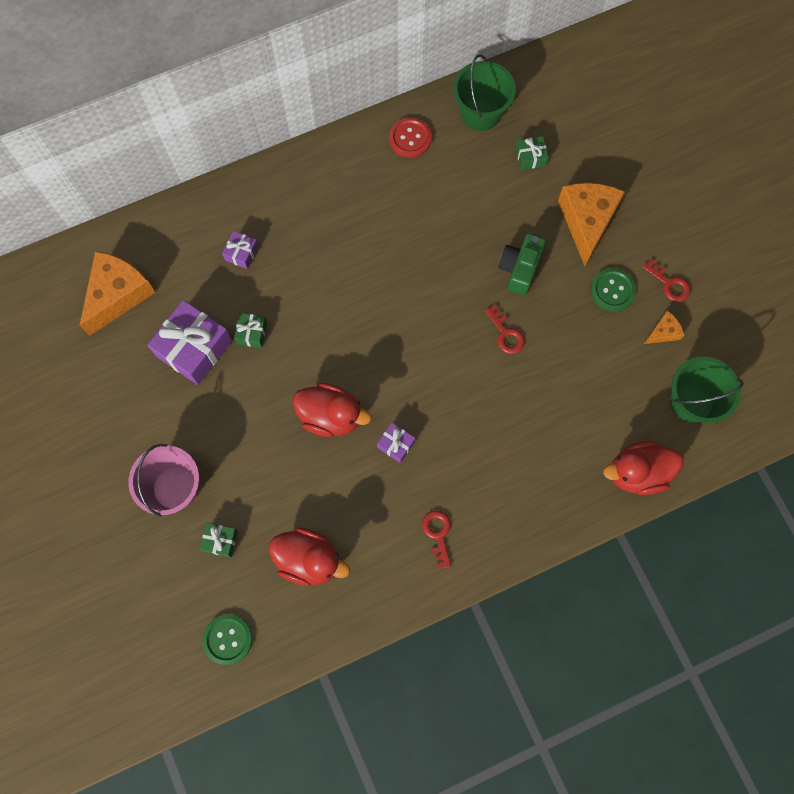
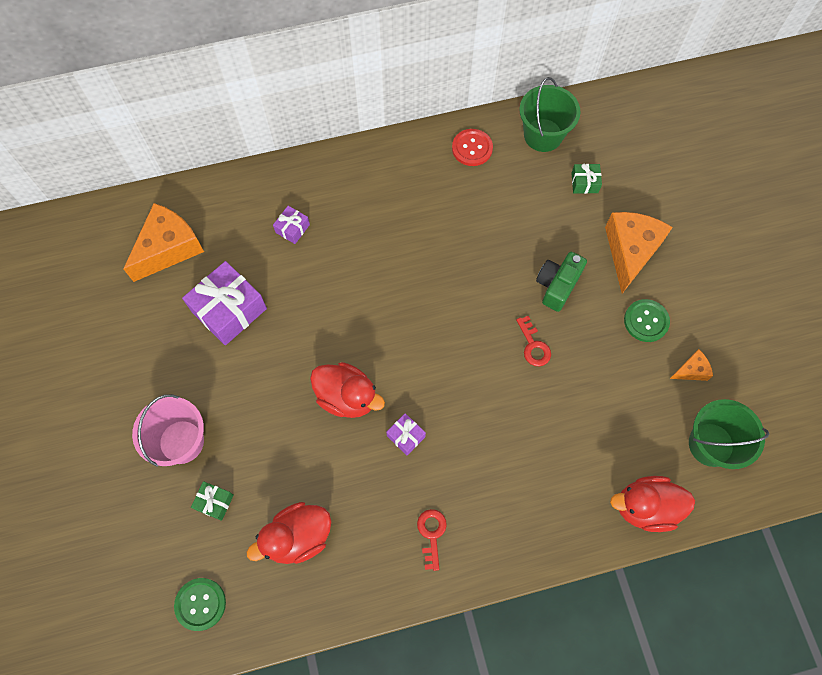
camera: 10 degrees right, 5 degrees down
(252, 333) = (287, 304): green gift -> none
(309, 560) = (298, 537): red duck -> red duck turned 120 degrees clockwise
(669, 284) = (704, 324): red key -> none

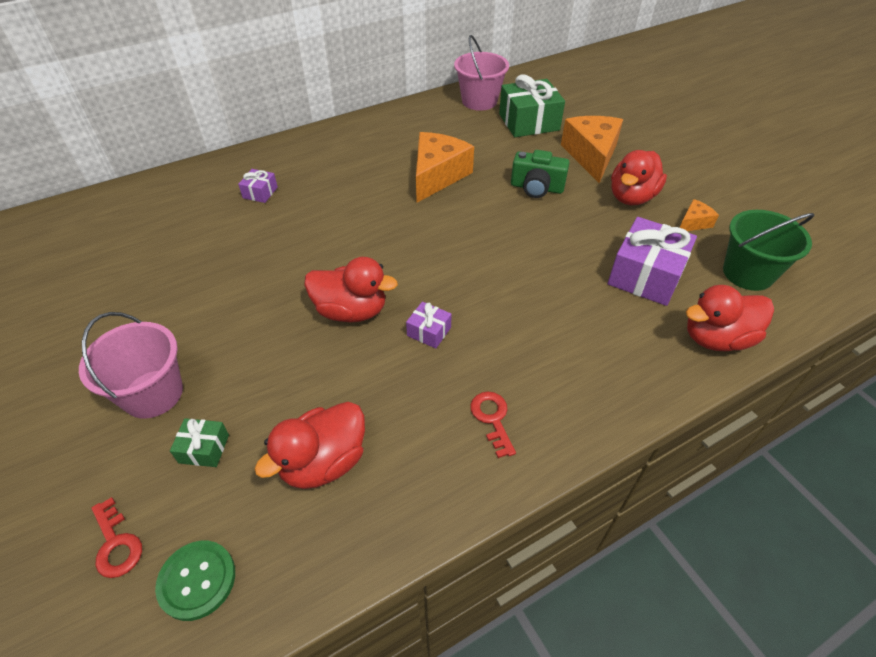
camera: 15 degrees left, 20 degrees down
(168, 248) = (125, 228): orange cheese -> orange cheese (437, 176)
(229, 310) = (200, 264): purple gift -> purple gift (646, 275)
(472, 148) = (420, 117): red button -> none
(533, 346) = (534, 233): red key -> red key (116, 544)
(543, 135) = (479, 101): green bucket -> pink bucket
(557, 285) = (536, 188): green camera -> green camera turned 90 degrees counterclockwise
(584, 183) = (529, 122): green gift -> green gift, size x2.07
(646, 321) = (631, 197): green button -> red duck

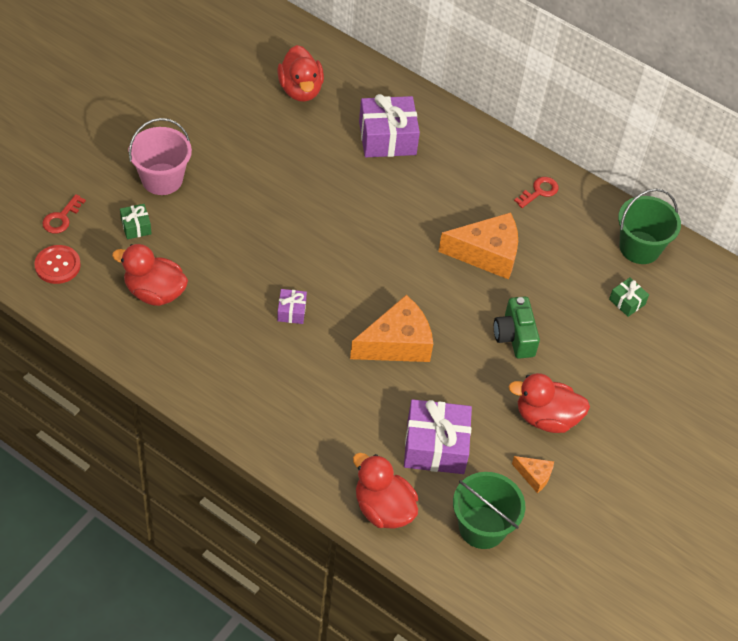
camera: 60 degrees right, 5 degrees up
(197, 580) = (57, 265): green button -> red button
(260, 192) = (387, 138): purple gift -> purple gift, size x2.07
(351, 311) = (287, 255): red duck -> red duck (300, 90)
(479, 101) = (639, 247): pink bucket -> green bucket
(492, 419) = (230, 374): red key -> red key (539, 191)
(529, 122) = (627, 302): green gift -> green gift, size x0.48
(591, 156) = (598, 370): orange cheese -> orange cheese (397, 343)

